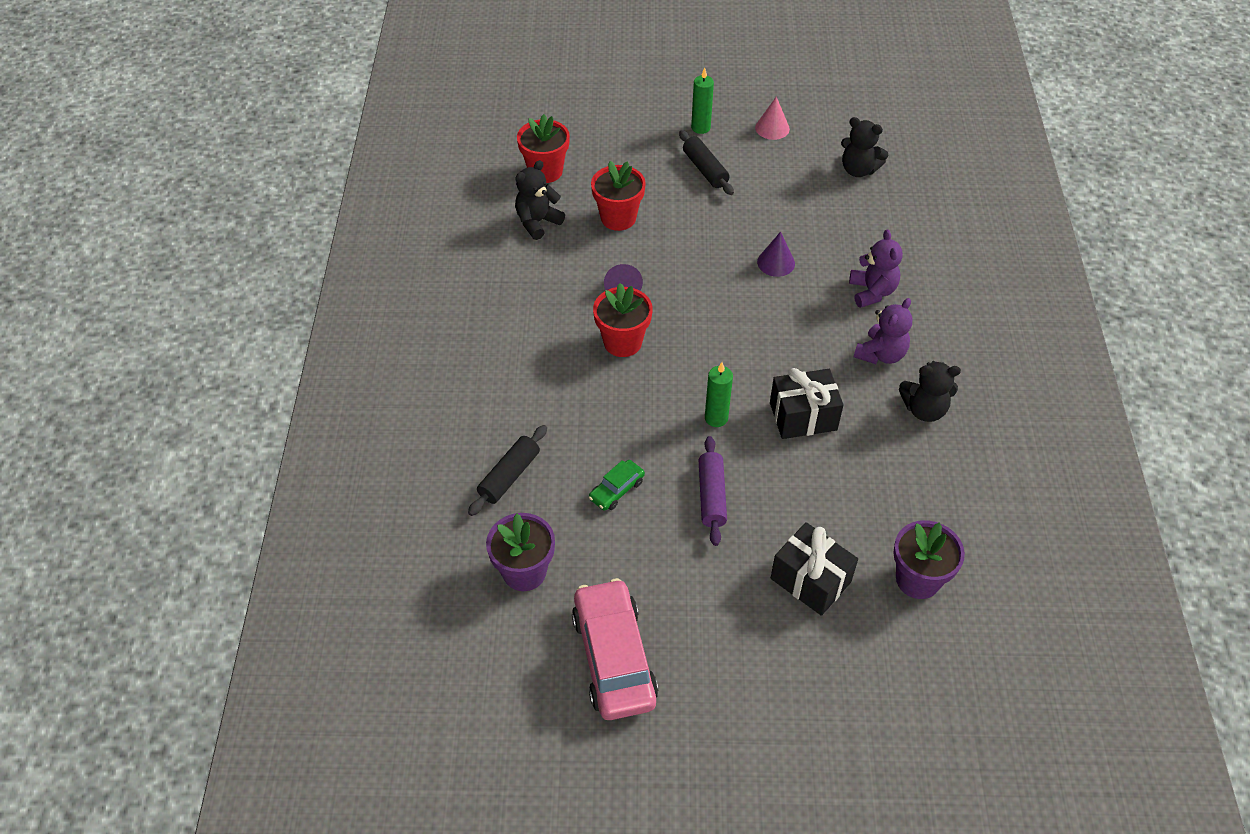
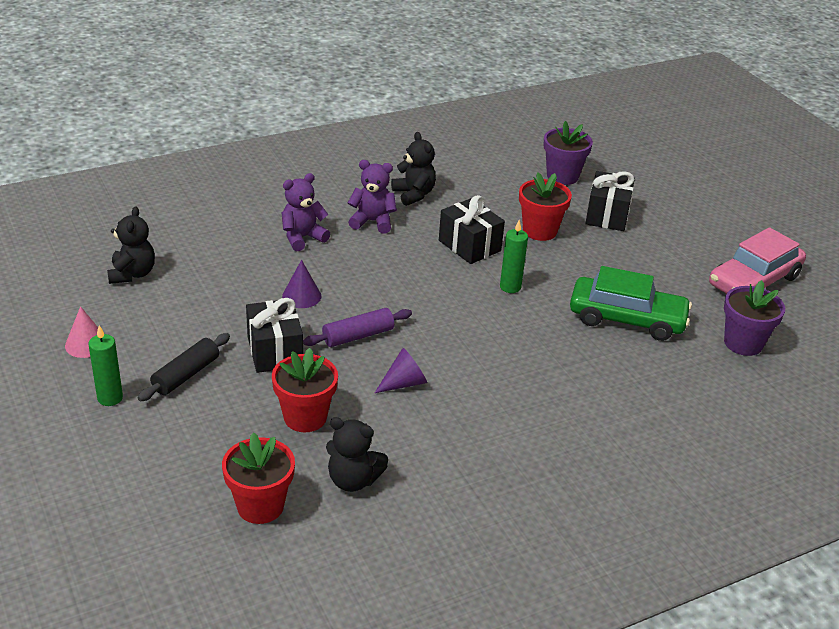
camera: 120 degrees left, 15 degrees down
(509, 476) = (674, 382): black rolling pin -> none
(616, 490) = (627, 319): green car -> green car, size x2.12
(622, 342) = (474, 362): red flower pot -> red flower pot (539, 231)
(707, 224) = (275, 351): none -> black gift
(712, 496) = (584, 271): purple rolling pin -> purple rolling pin (358, 336)

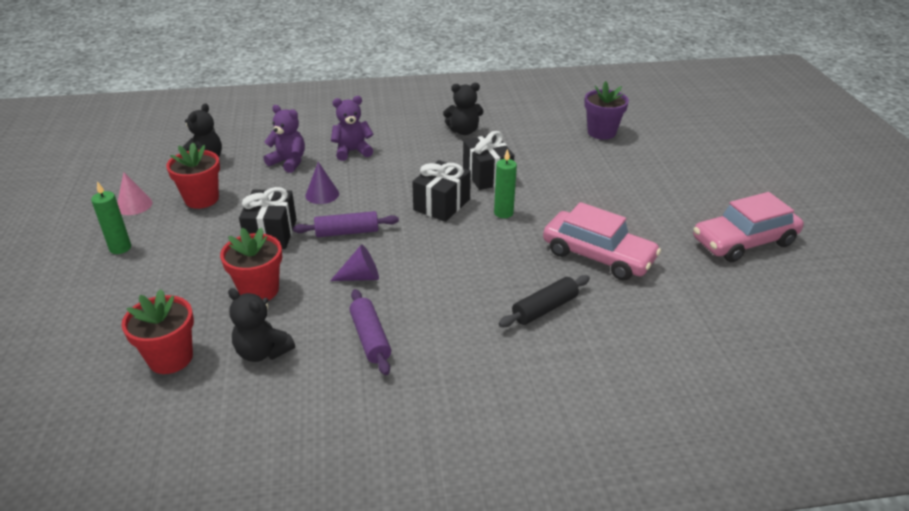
camera: 20 degrees right, 0 degrees up
(186, 375) = (189, 240): black rolling pin -> black rolling pin (544, 309)
(372, 222) = (416, 147): purple teddy bear -> purple teddy bear (288, 162)
(414, 194) = (464, 131): black teddy bear -> black teddy bear turned 90 degrees clockwise
(453, 445) = (370, 338): none -> purple rolling pin
(539, 231) = (556, 172): red flower pot -> red flower pot (202, 199)
(607, 215) = (626, 167): black gift -> black gift (441, 205)
(627, 319) = (598, 256): green car -> pink car
(743, 343) = (705, 296): purple flower pot -> none

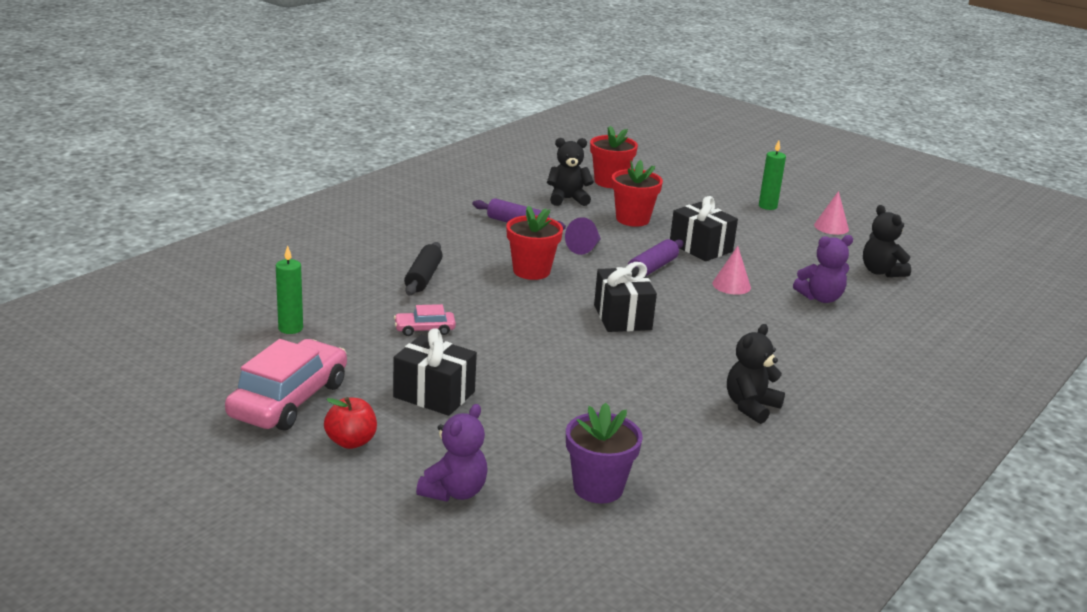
camera: 135 degrees right, 10 degrees down
(202, 199) = (802, 247): red flower pot -> red flower pot (531, 271)
(322, 194) = (731, 285): purple cone -> pink cone
(352, 151) = (797, 331): purple teddy bear -> purple teddy bear (454, 492)
(487, 175) = (632, 363): black gift -> black gift (434, 394)
(503, 213) = (558, 332): green candle -> green candle (290, 328)
(598, 256) = (424, 329): pink car -> pink car, size x0.47
(718, 200) = (351, 442): none -> red apple

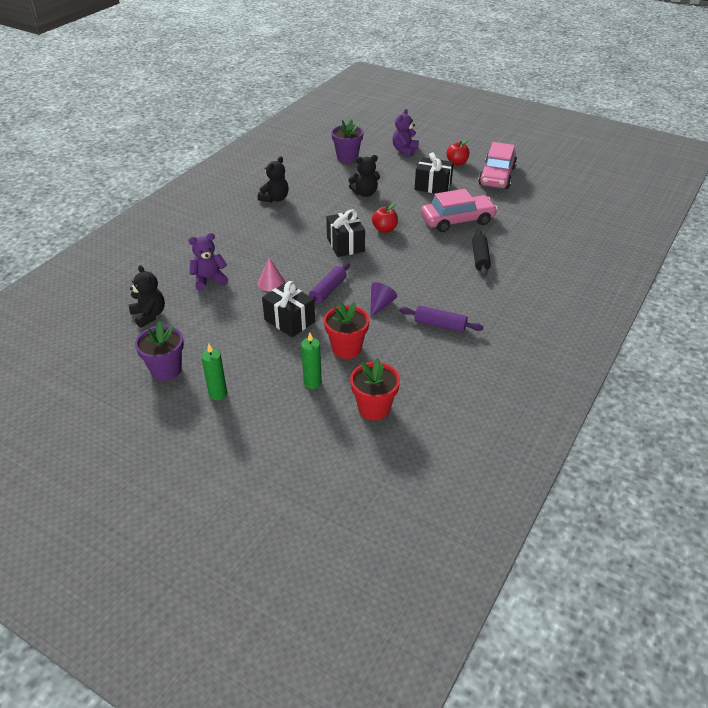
camera: 175 degrees right, 15 degrees up
(290, 328) = (528, 211): green candle -> green candle (312, 382)
(424, 329) = (457, 220): pink car -> pink car, size x2.12
(531, 271) = (412, 275): red flower pot -> none
(554, 331) = (384, 229): none -> red apple
(567, 199) = (408, 369): black teddy bear -> black teddy bear (365, 193)
(831, 227) = (166, 370): pink cone -> purple flower pot

